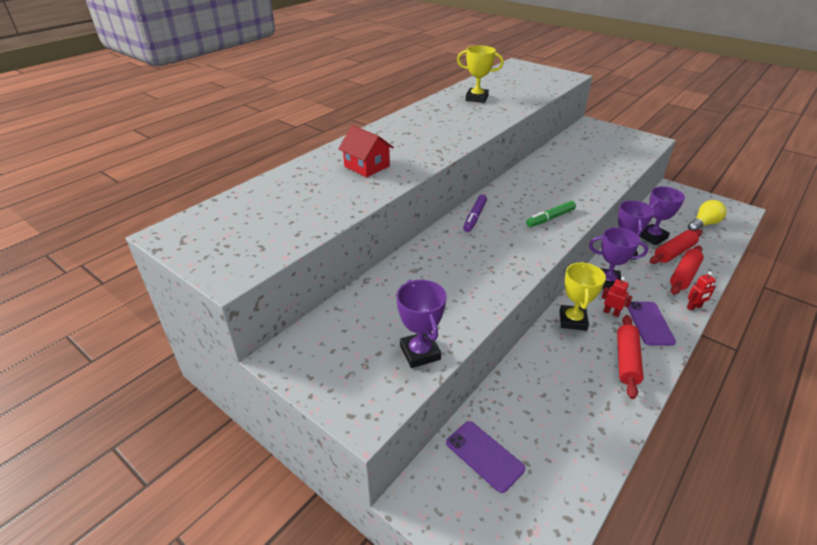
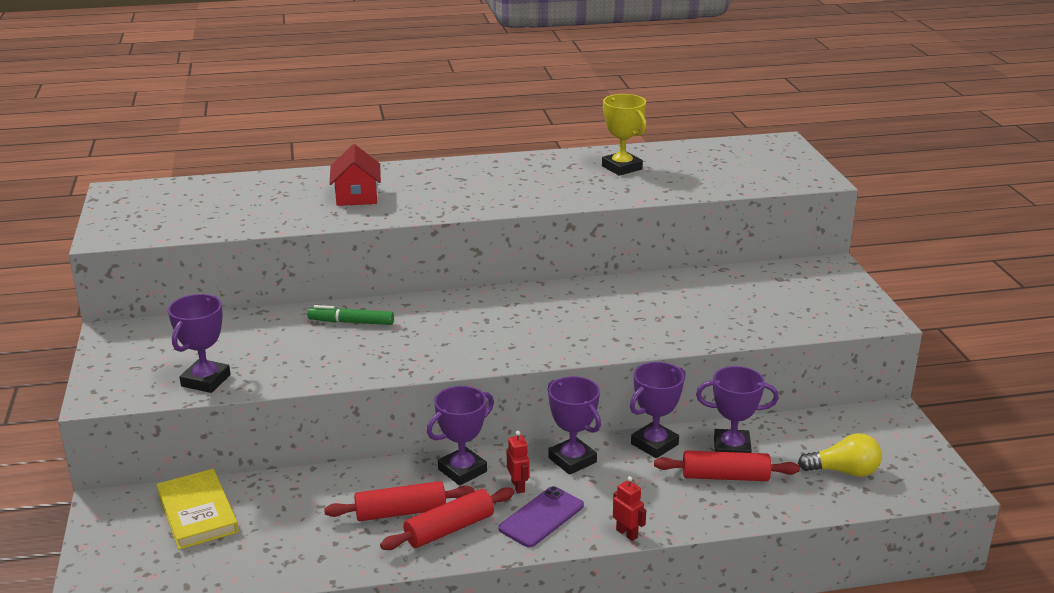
camera: 40 degrees right, 10 degrees down
(474, 217) = (458, 305): purple marker -> none
(484, 456) = (197, 512): purple phone -> yellow book
(550, 218) = (536, 340): green marker -> green marker (351, 322)
(572, 320) = (462, 470): yellow trophy -> purple trophy
(684, 275) = (685, 502): red rolling pin -> red rolling pin (400, 512)
(694, 307) = (627, 533): red robot -> red robot turned 150 degrees counterclockwise

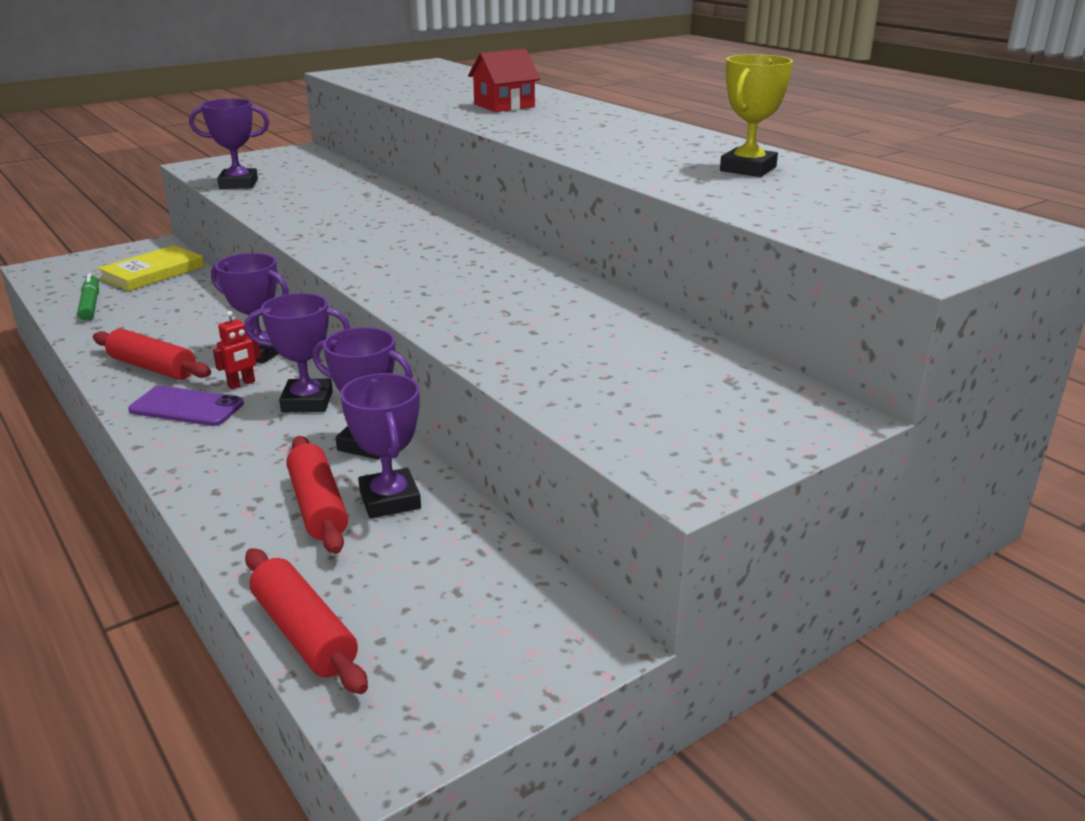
camera: 65 degrees right, 0 degrees up
(351, 322) = (377, 203): green marker -> green marker (90, 304)
(400, 512) = (176, 341): red rolling pin -> red rolling pin (304, 633)
(572, 460) = (307, 402): purple trophy -> purple trophy turned 60 degrees clockwise
(627, 533) = (167, 461): red robot -> none
(844, 471) = (382, 609): yellow light bulb -> none

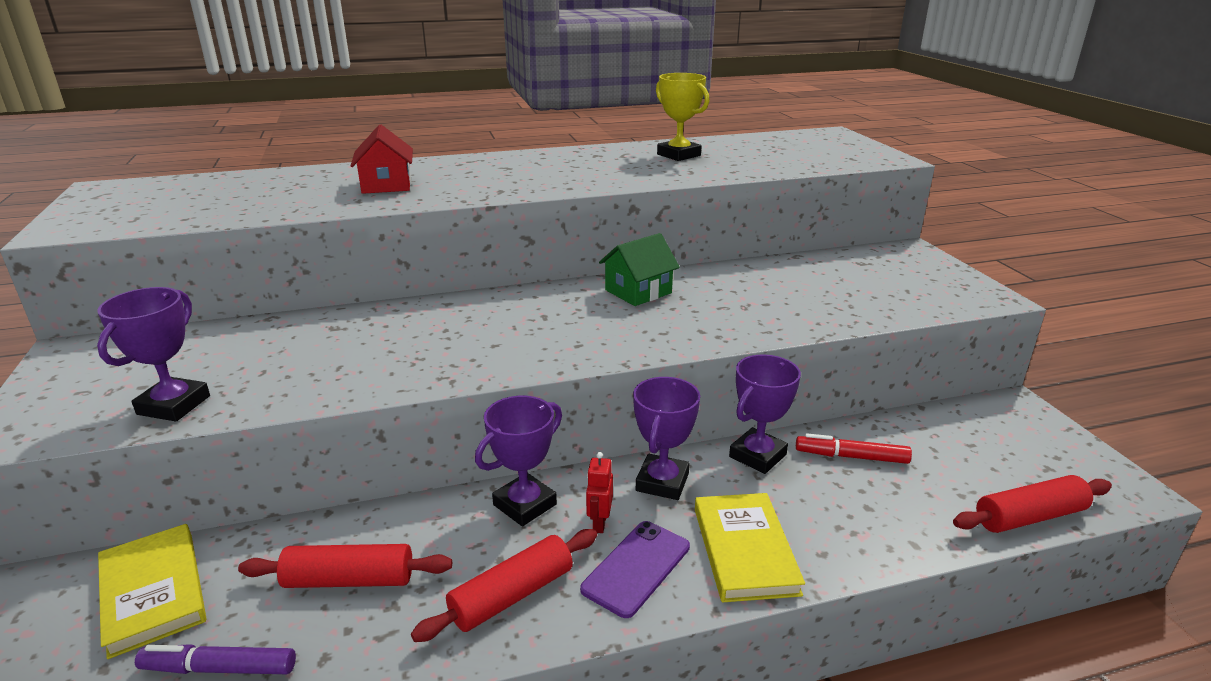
camera: 70 degrees left, 0 degrees up
(90, 304) = (219, 668): green marker -> purple marker
(215, 451) = (744, 550): none -> yellow book
(241, 384) = (599, 523): red robot -> red robot turned 150 degrees counterclockwise
(318, 506) = (856, 494): red rolling pin -> red rolling pin (349, 580)
(390, 500) = (851, 457): purple trophy -> red marker
(515, 272) = (638, 291): none -> green house

